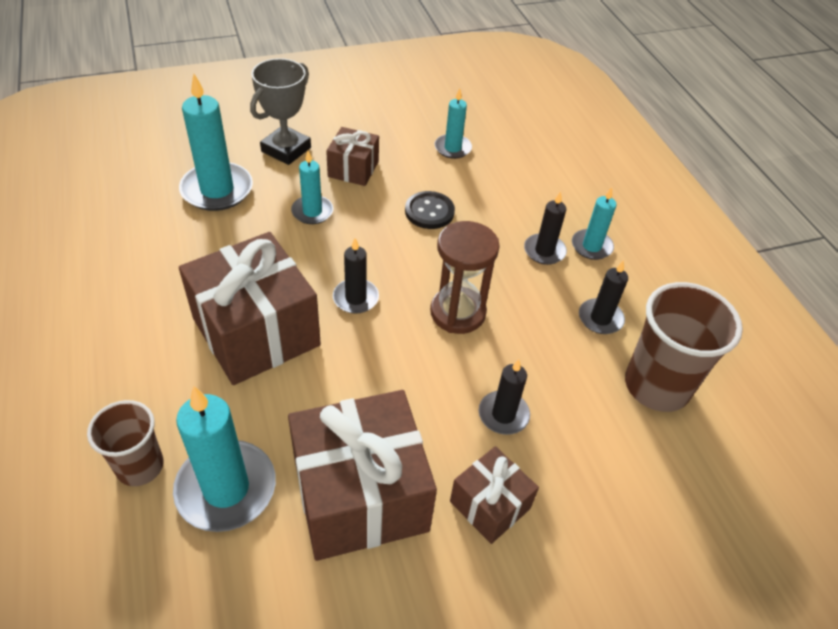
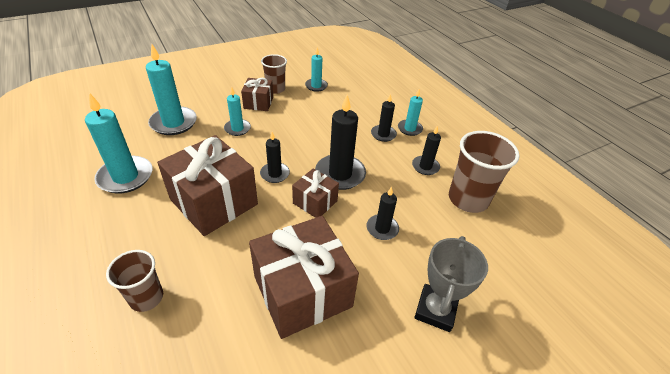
camera: 10 degrees left, 5 degrees down
(226, 488) = (210, 302): turquoise candle -> turquoise candle (125, 177)
(286, 149) = (214, 96): grey trophy -> grey trophy (435, 310)
(385, 147) = (275, 89): none -> brown cup
(429, 211) = (310, 121): black button -> none
(457, 312) = (340, 174): brown hourglass -> black candle
(490, 505) = (387, 283): brown gift -> brown gift (315, 202)

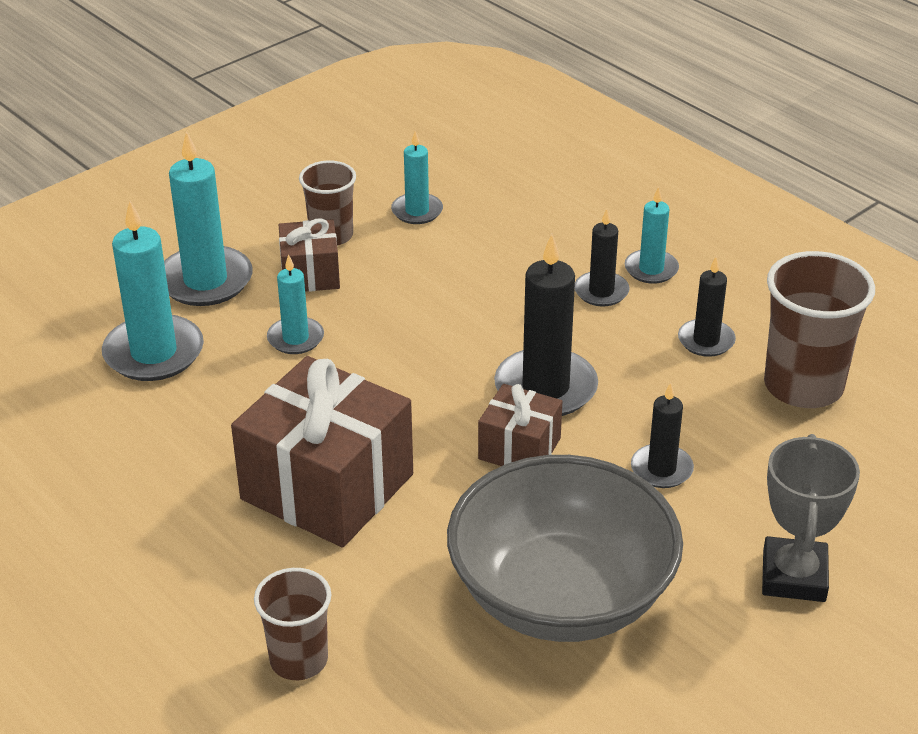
camera: 10 degrees left, 5 degrees down
(125, 177) = (126, 477): turquoise candle -> turquoise candle (205, 281)
(275, 174) = (418, 413): black candle -> none
(302, 291) = (561, 595): brown gift -> grey bowl

